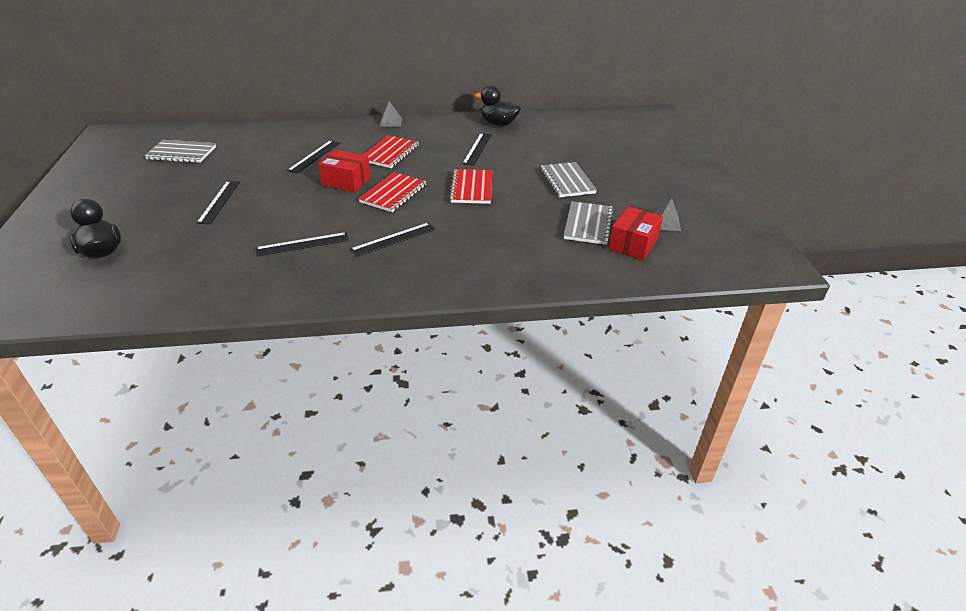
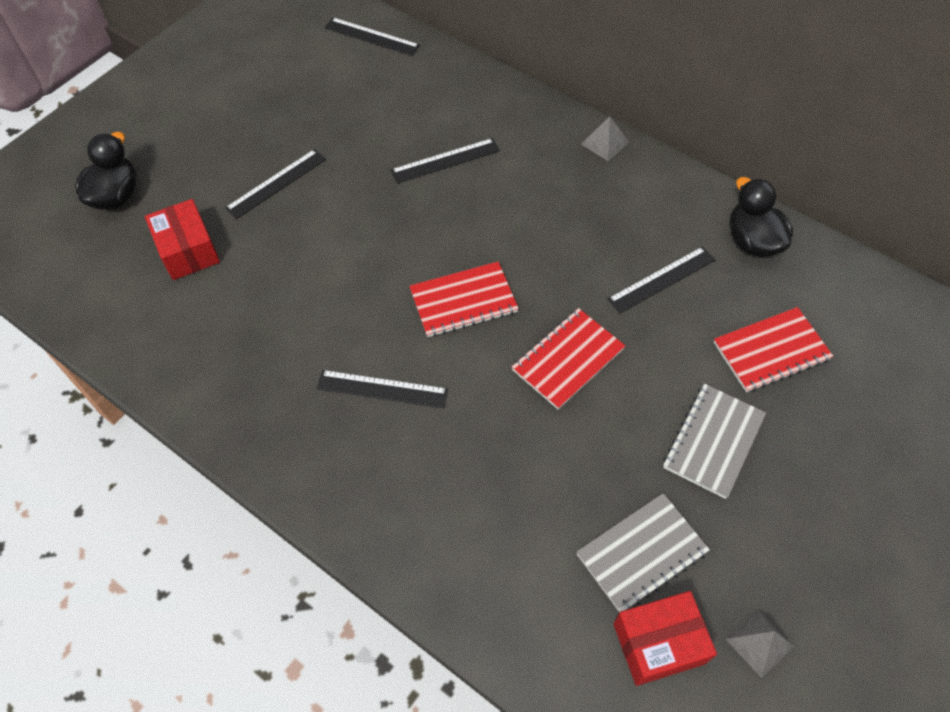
camera: 45 degrees right, 20 degrees up
(181, 153) = (317, 63): grey notebook -> none
(302, 244) = (286, 323): black ruler -> black ruler (371, 37)
(346, 181) = (434, 237): red box -> red box (188, 250)
(390, 153) = (538, 213): red notebook -> red notebook (771, 351)

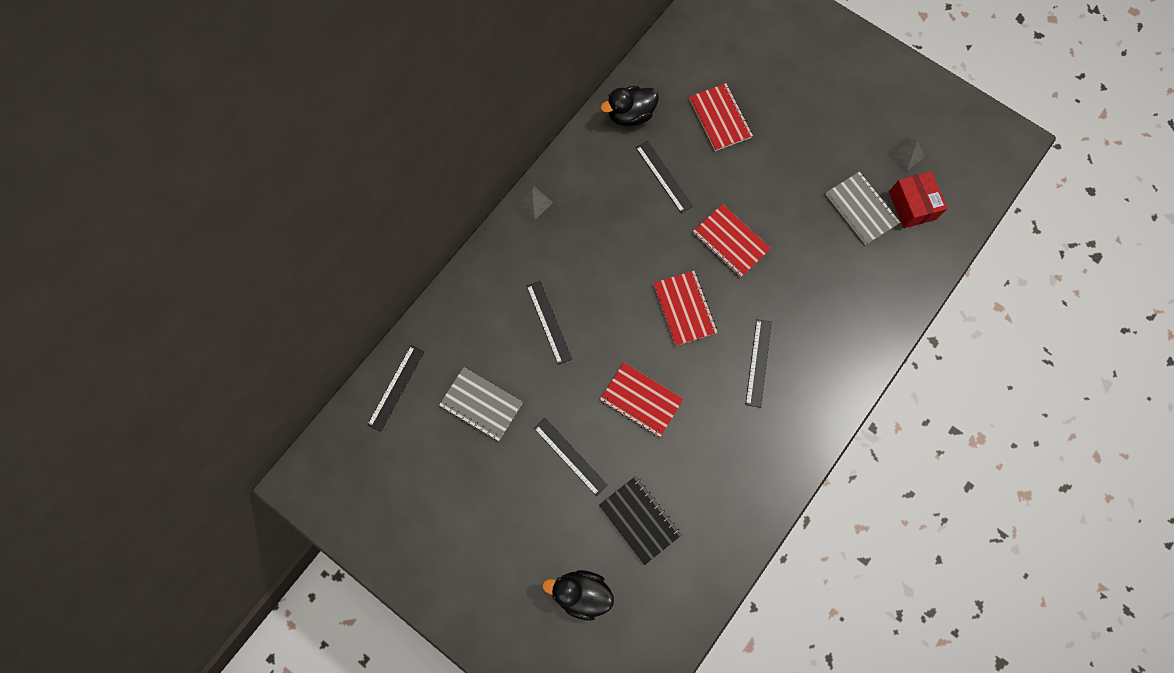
camera: 90 degrees left, 15 degrees up
(188, 250) = (639, 520): red box -> black notebook
(339, 252) = (641, 400): none -> red notebook
(713, 441) = (786, 161): grey notebook -> grey notebook (481, 404)

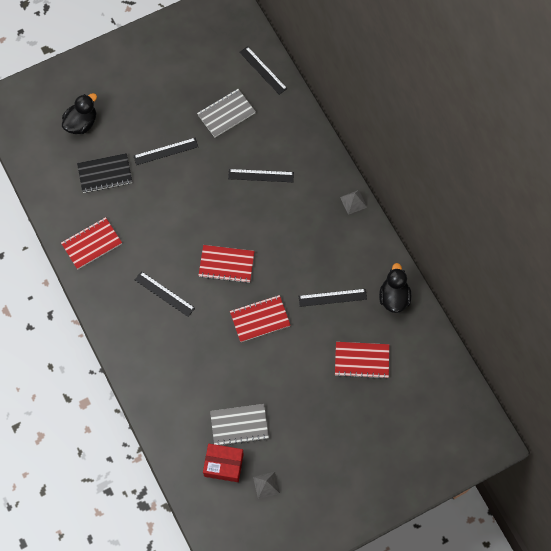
camera: 115 degrees right, 5 degrees down
(641, 400) = (179, 209): red notebook -> red notebook (92, 244)

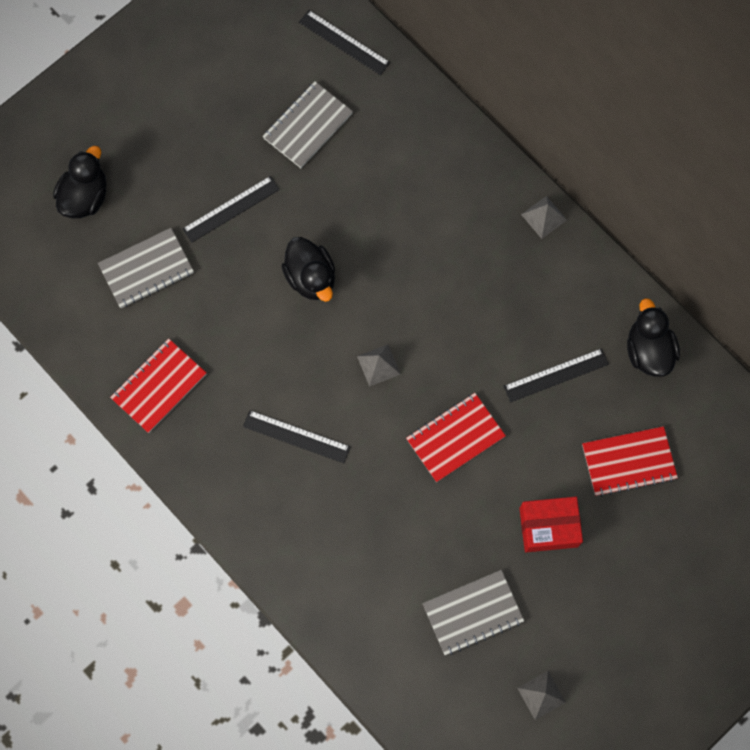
camera: 15 degrees left, 5 degrees up
(105, 174) = (146, 269): black notebook -> grey notebook
(201, 203) = (311, 278): none -> black duck
(223, 465) = (467, 681): red box -> red box (548, 527)
(226, 264) = (378, 365): red notebook -> grey pyramid
(261, 175) = (390, 211): black ruler -> none

